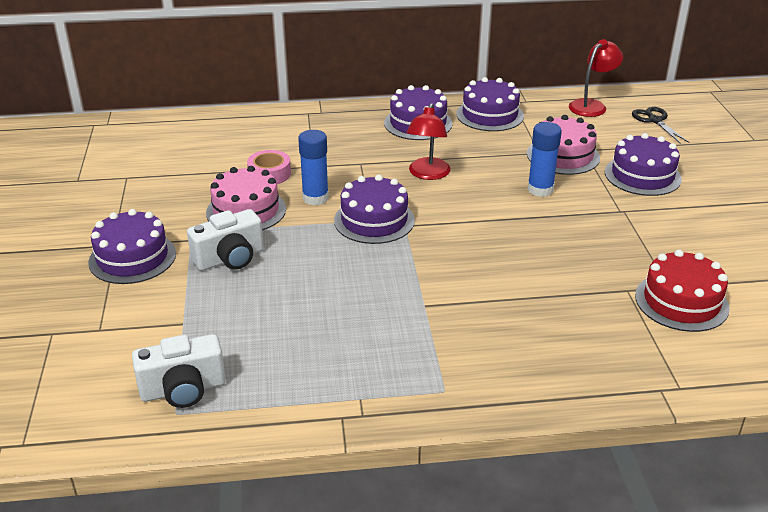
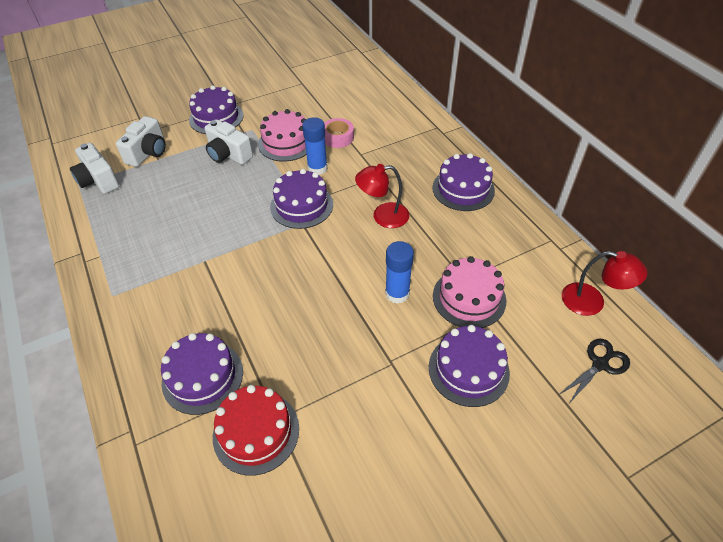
camera: 70 degrees right, 15 degrees up
(158, 331) = (148, 153): none -> white camera
(490, 115) = (512, 229): purple cake -> purple cake (202, 377)

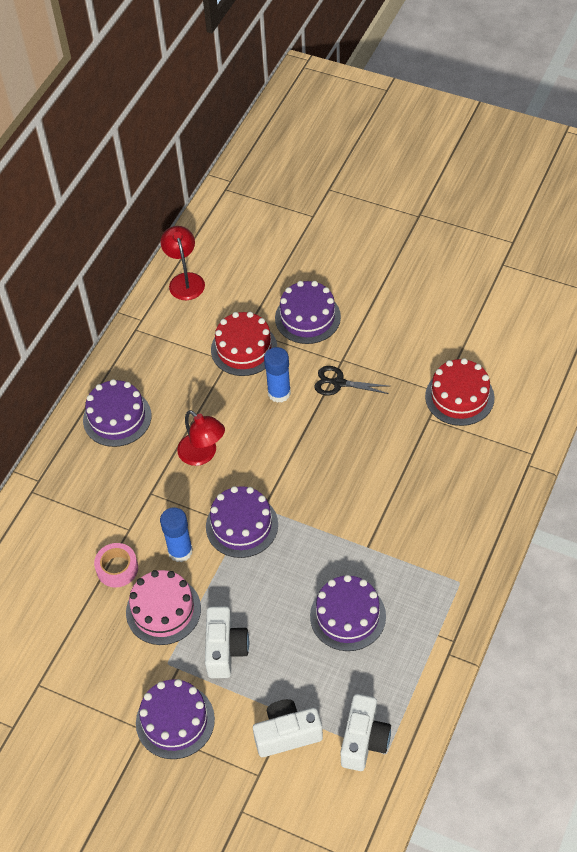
camera: 125 degrees left, 5 degrees up
(202, 377) = (457, 457): purple cake -> purple cake (348, 616)
(469, 298) = (244, 349): pink cake -> red cake
(600, 364) = (240, 256): black scissors -> black scissors (339, 383)

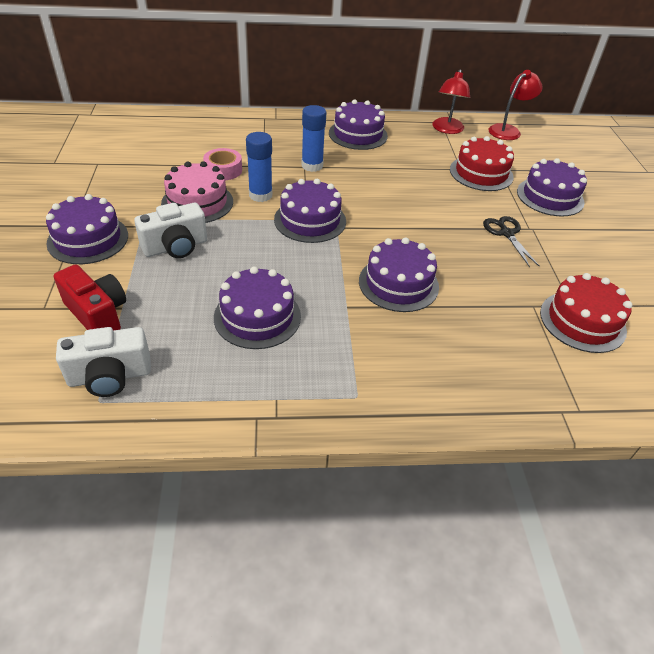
camera: 55 degrees right, 10 degrees down
(203, 454) = (361, 181): red lamp -> red lamp (447, 129)
(279, 393) = (459, 203): blue glue stick -> blue glue stick (312, 166)
(287, 734) = (97, 314): white camera -> red camera
(359, 497) = (398, 283): none -> purple cake

